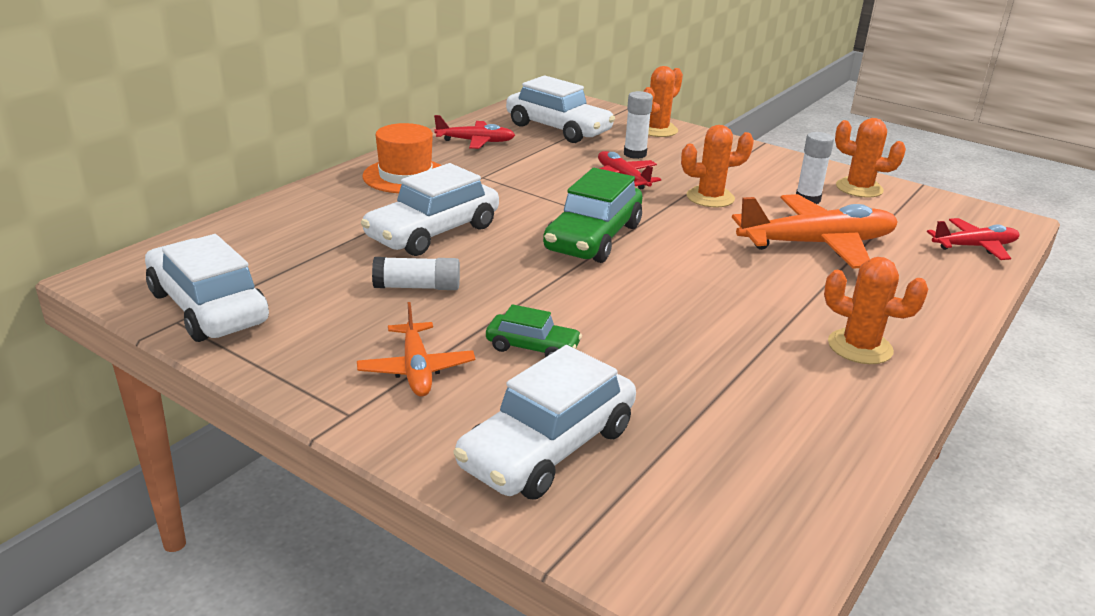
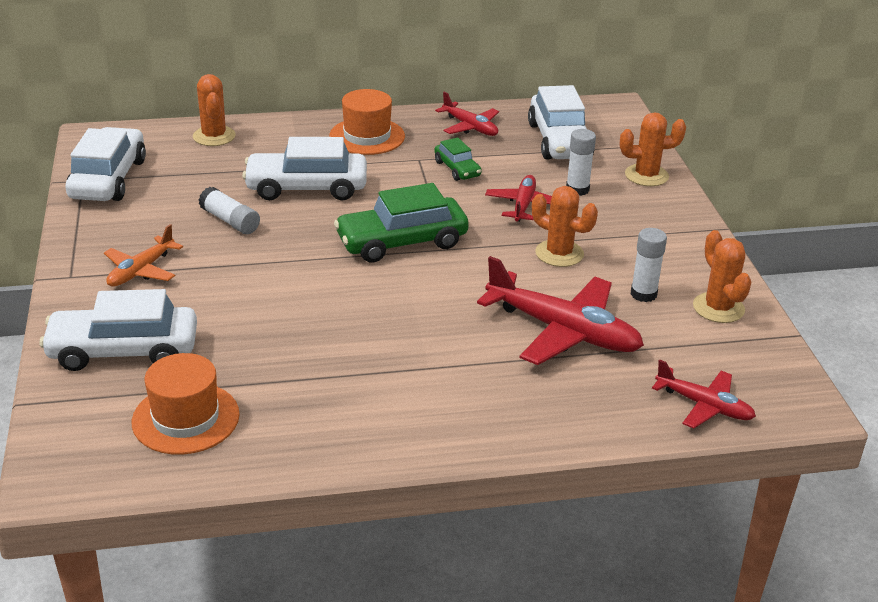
camera: 45 degrees right, 5 degrees up
(532, 347) = (221, 293): green car -> green car (457, 169)
(724, 467) = (186, 418): none -> orange hat
(817, 244) = (563, 331): orange plane -> red plane
(860, 347) = (420, 412): orange cactus -> orange cactus (214, 136)

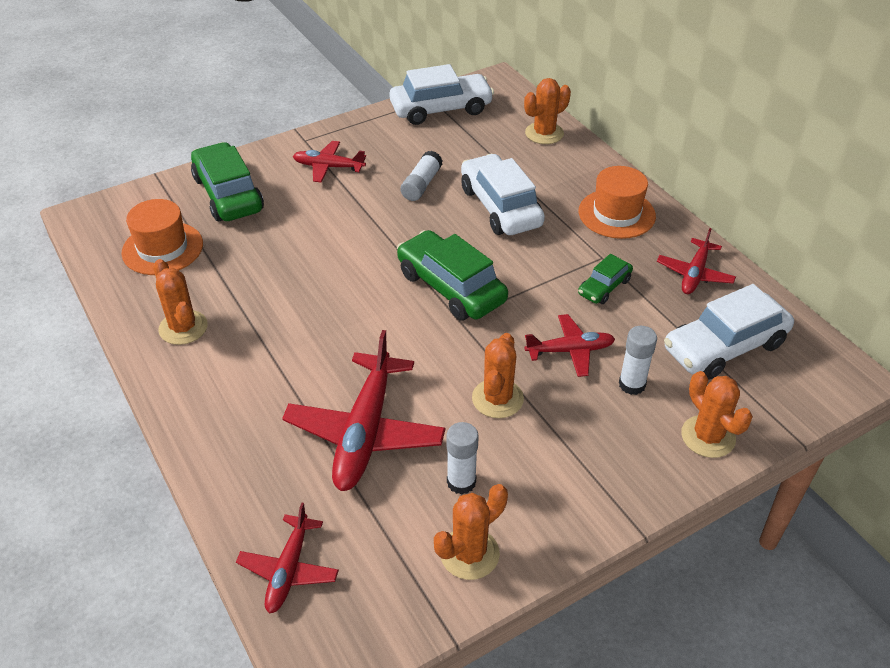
camera: 70 degrees right, 10 degrees up
(123, 350) = (228, 194): white car -> green car
(141, 271) = (328, 167): orange plane -> red plane
(343, 422) = (183, 328): none -> orange cactus

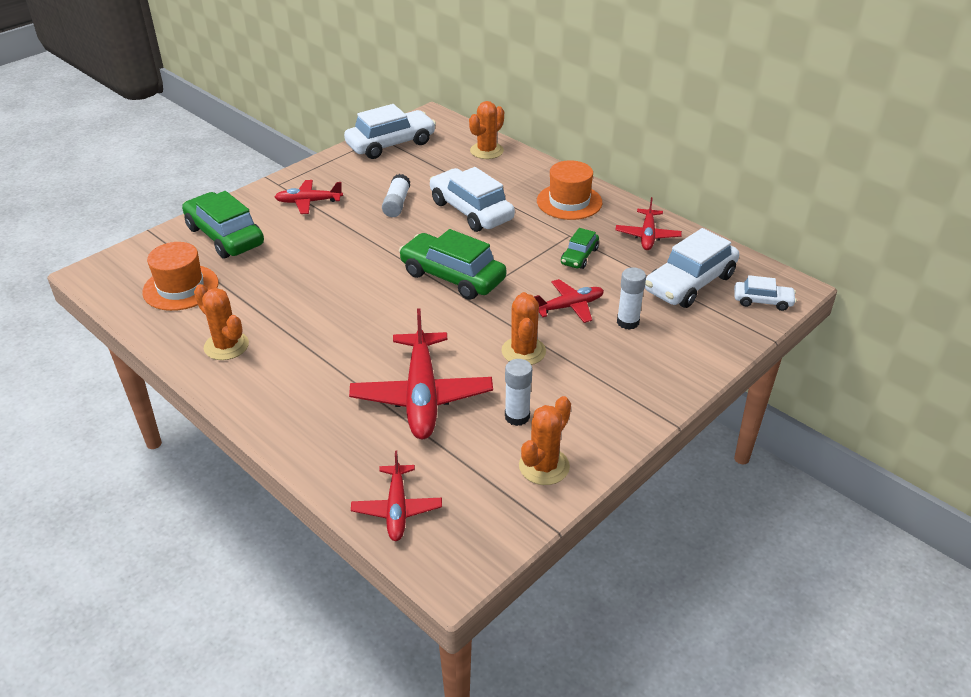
camera: 15 degrees left, 5 degrees down
(708, 436) = (700, 348): orange cactus -> none
(807, 388) = (762, 301): none -> white car

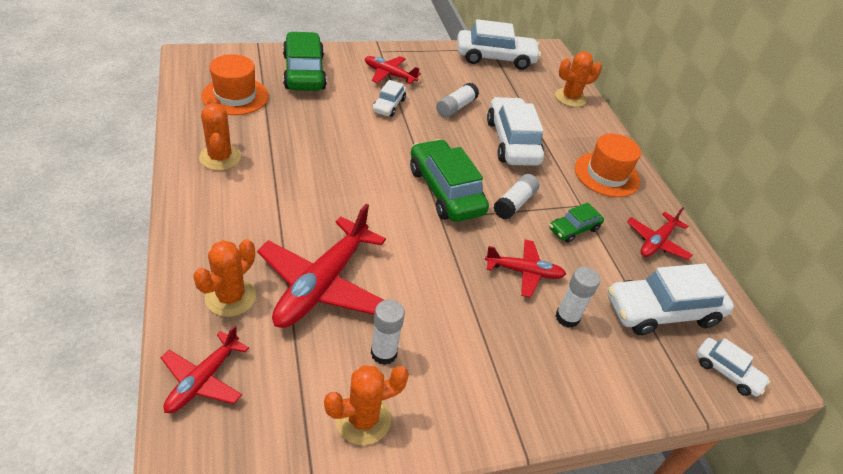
camera: 25 degrees right, 5 degrees up
(335, 229) = (389, 105): none -> white car
(517, 259) = (514, 203): none -> white glue stick
(523, 351) = (445, 292): orange cactus -> orange cactus (231, 297)

